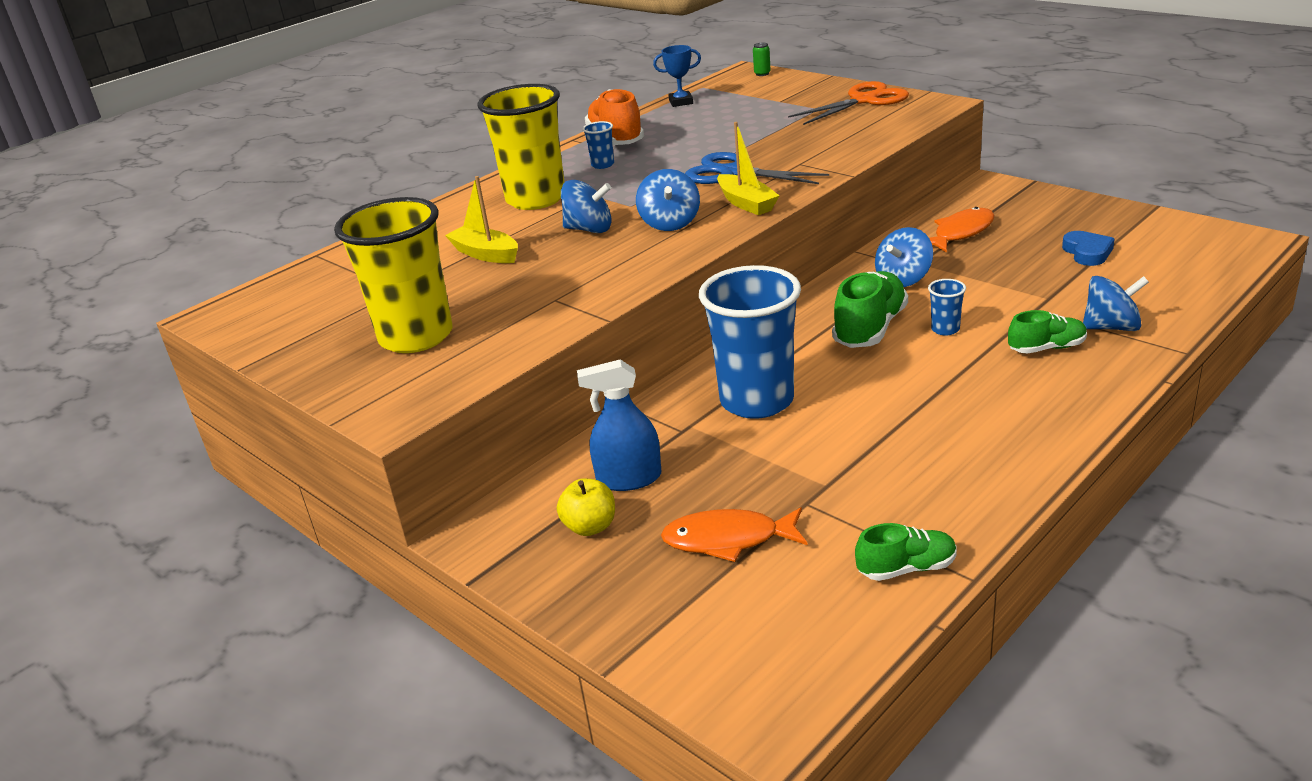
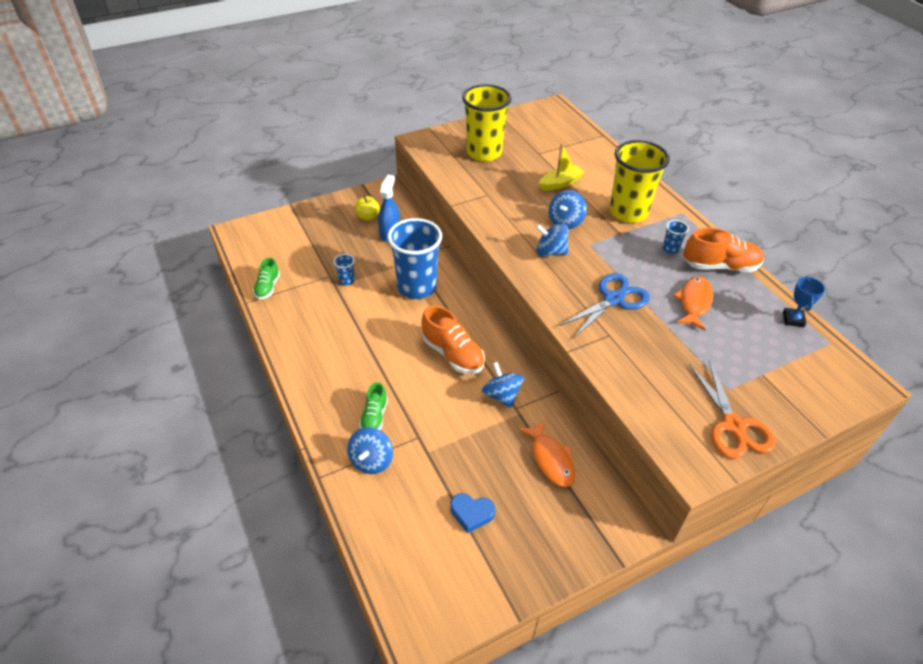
camera: 105 degrees right, 15 degrees up
(728, 539) = (327, 248): orange fish -> orange fish (694, 302)
(746, 203) = (556, 289): yellow boat -> none
(762, 74) = (854, 392): green can -> none
(870, 329) = (453, 354): green shoe -> orange shoe
(945, 329) = (428, 385): blue cup -> blue cup (346, 280)

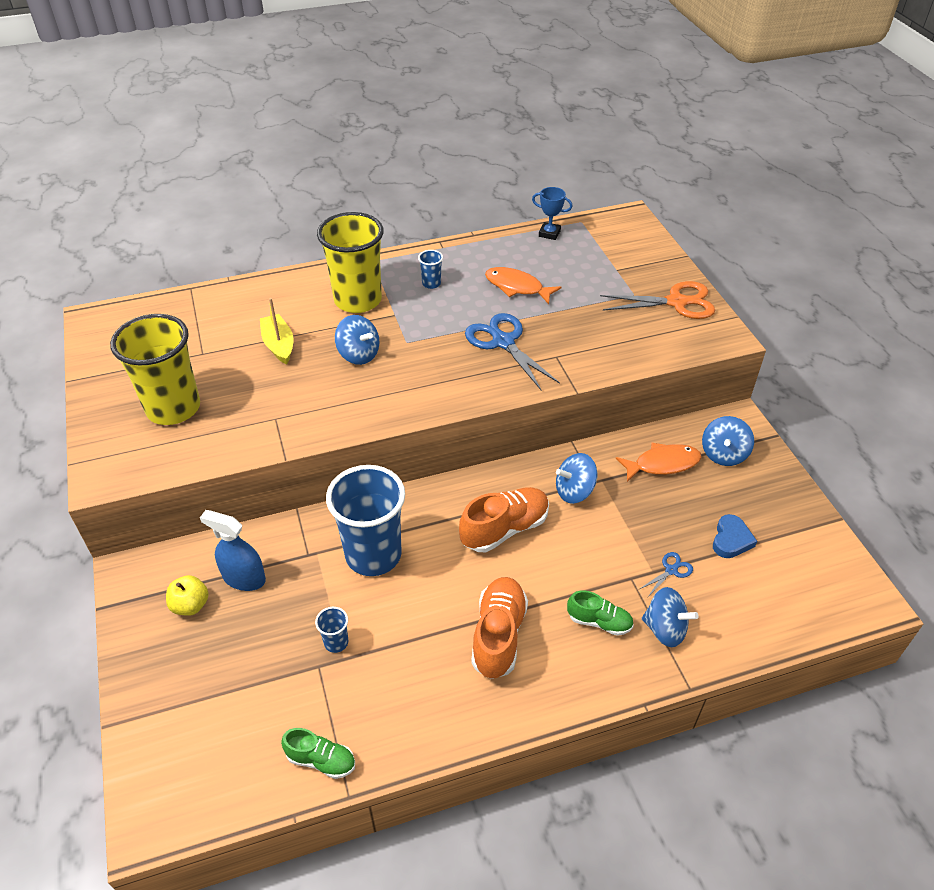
camera: 80 degrees left, 0 degrees up
(430, 465) = (671, 570): none -> blue scissors
(550, 252) = (411, 377): blue spinning top -> blue spinning top (723, 454)
(720, 266) = (466, 257): orange shoe -> orange shoe (498, 635)

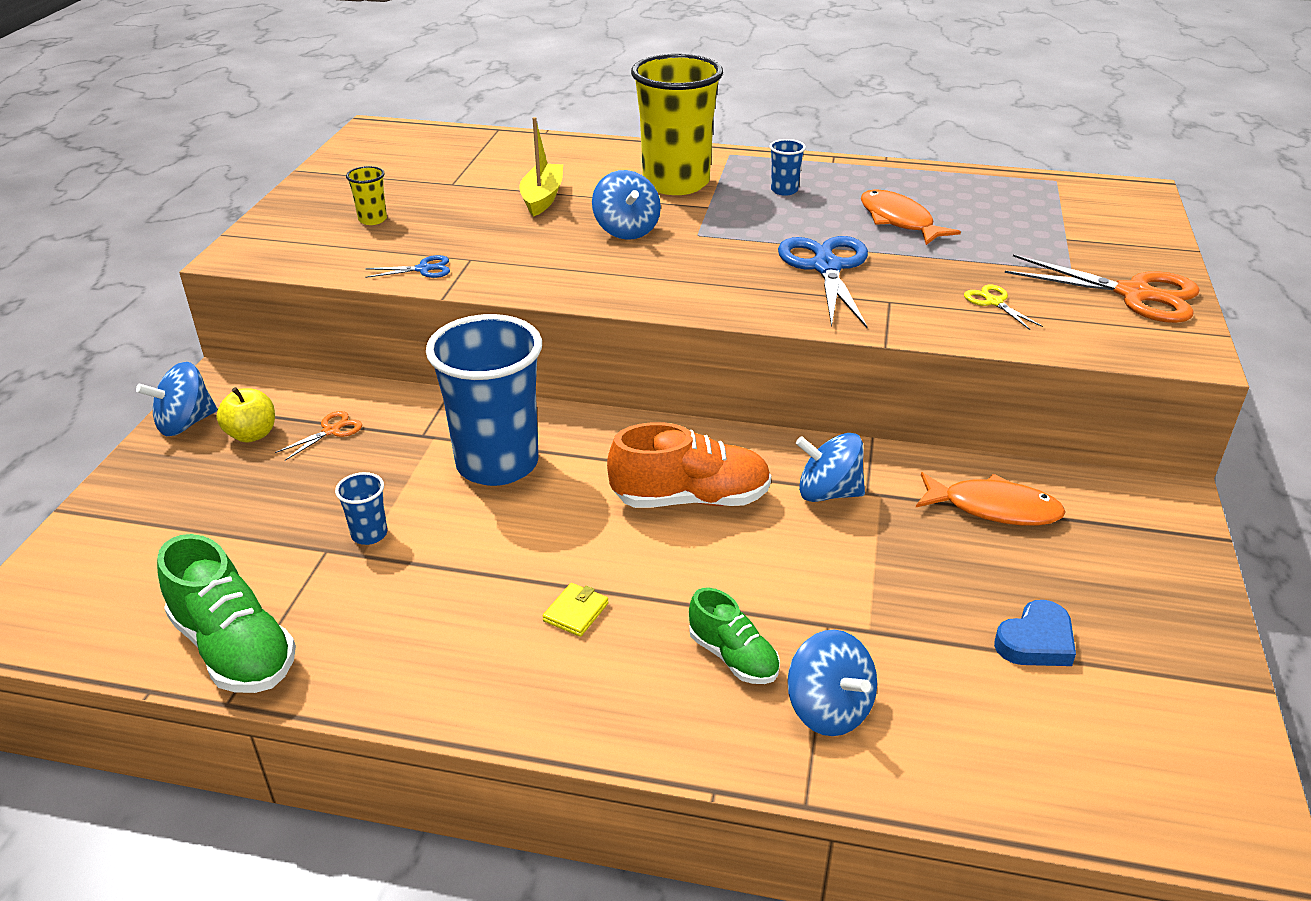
camera: 30 degrees right, 10 degrees down
(173, 408) = (372, 219): yellow cup -> yellow cup, size x0.40
(244, 578) = (331, 431): blue spray bottle -> orange scissors
(321, 760) = (234, 648): green shoe -> green shoe, size x1.66
(498, 635) = (576, 612): orange shoe -> yellow wallet
(549, 233) = (996, 181): blue trophy -> none
(611, 336) = (994, 302): none -> yellow scissors
(671, 570) = (900, 640): blue scissors -> blue scissors (423, 269)
(723, 454) = (1109, 530): blue spinning top -> blue spinning top (185, 423)

